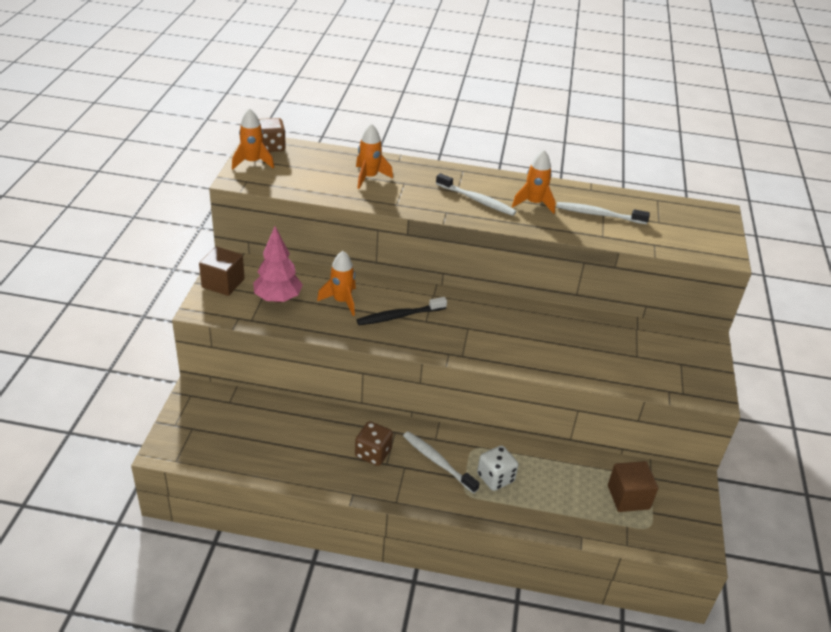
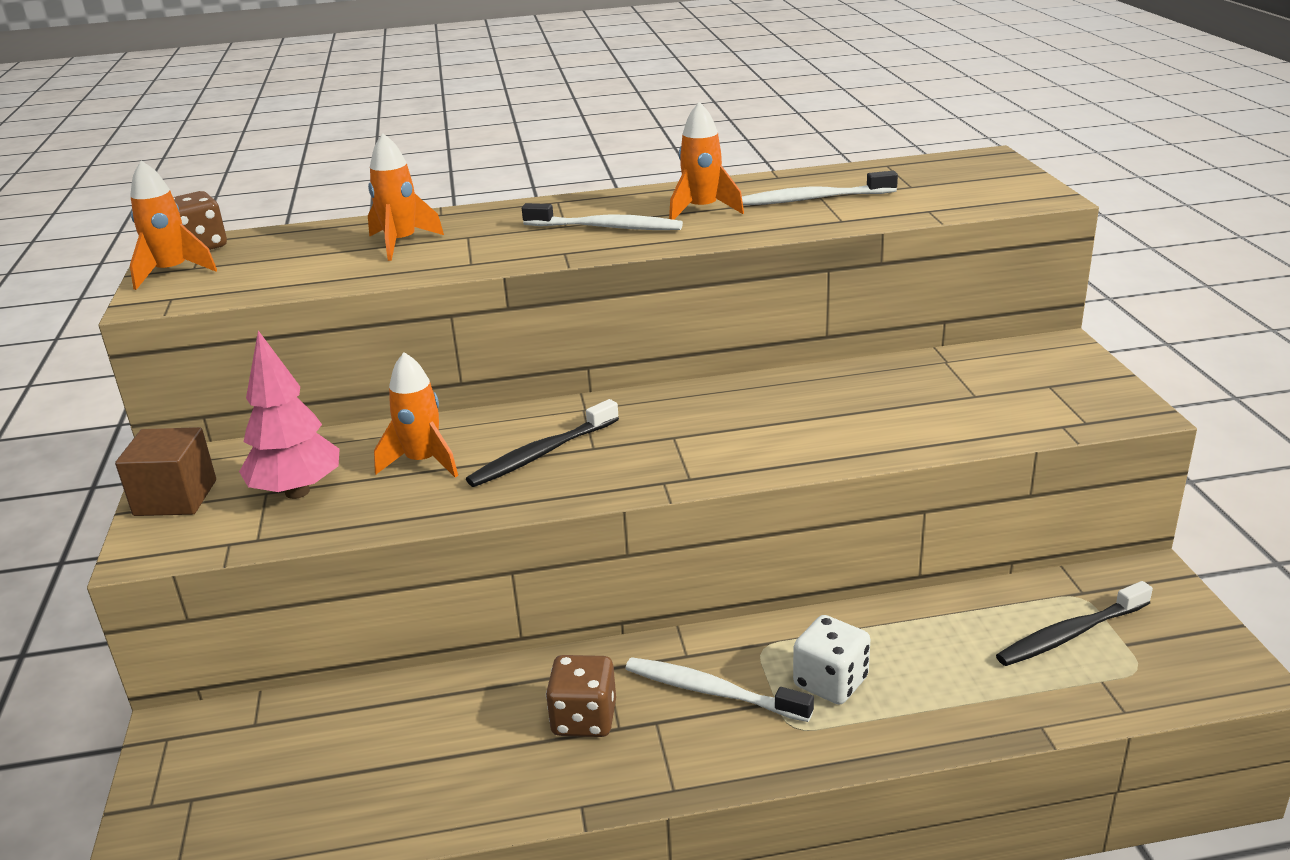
camera: 15 degrees left, 10 degrees down
(628, 497) = (1070, 634): brown cube -> black toothbrush

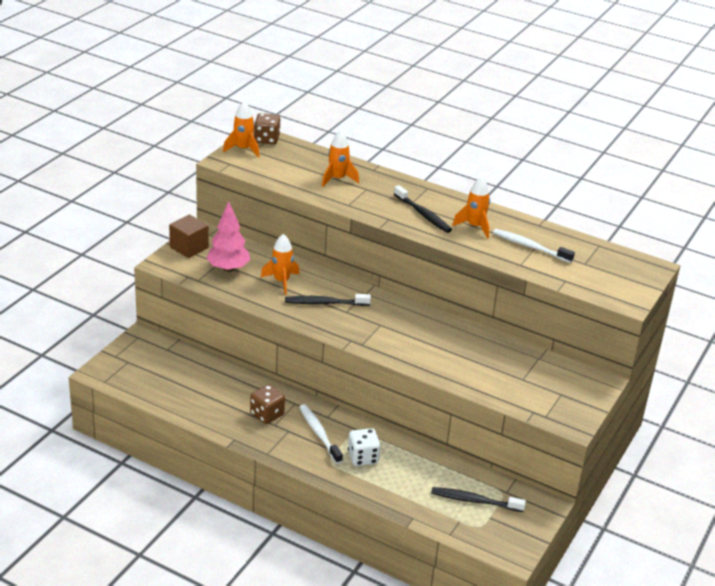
camera: 35 degrees right, 5 degrees up
(606, 227) = (423, 214): white toothbrush -> black toothbrush

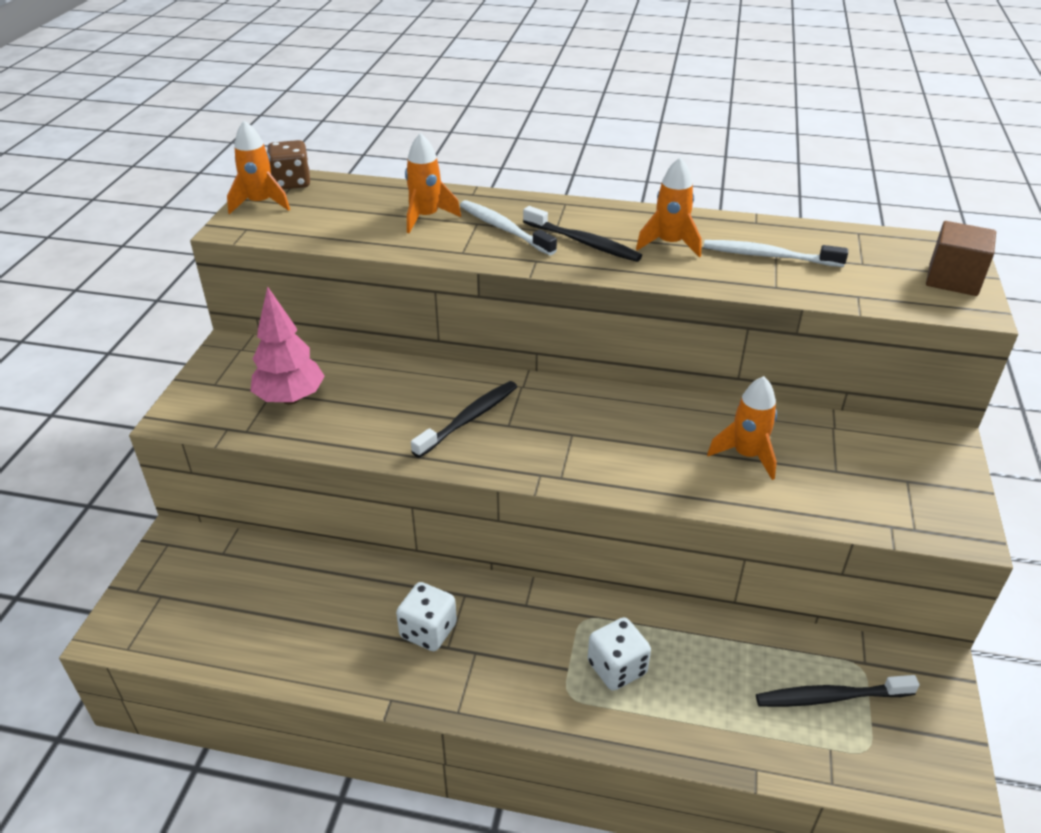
camera: 15 degrees left, 5 degrees up
(189, 247) = (214, 378): brown cube -> brown cube (953, 279)
(267, 414) = (428, 631): brown dice -> white dice
(281, 281) = (384, 399): orange rocket -> orange rocket (746, 455)
(319, 434) = (527, 642): white toothbrush -> white toothbrush (504, 229)
(325, 303) = (469, 419): black toothbrush -> black toothbrush turned 150 degrees clockwise

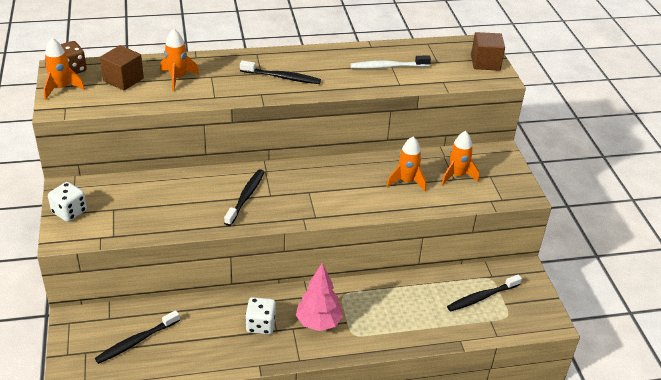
camera: 25 degrees left, 0 degrees up
(236, 601) = (136, 341): none -> black toothbrush
(291, 398) = (129, 210): pink tree -> pink tree (318, 322)
(350, 206) = (123, 80): none -> brown cube
(504, 229) = (230, 77): white toothbrush -> none
(617, 668) = (372, 314): white dice -> white dice (69, 212)
(669, 244) = (331, 69): orange rocket -> orange rocket (457, 176)

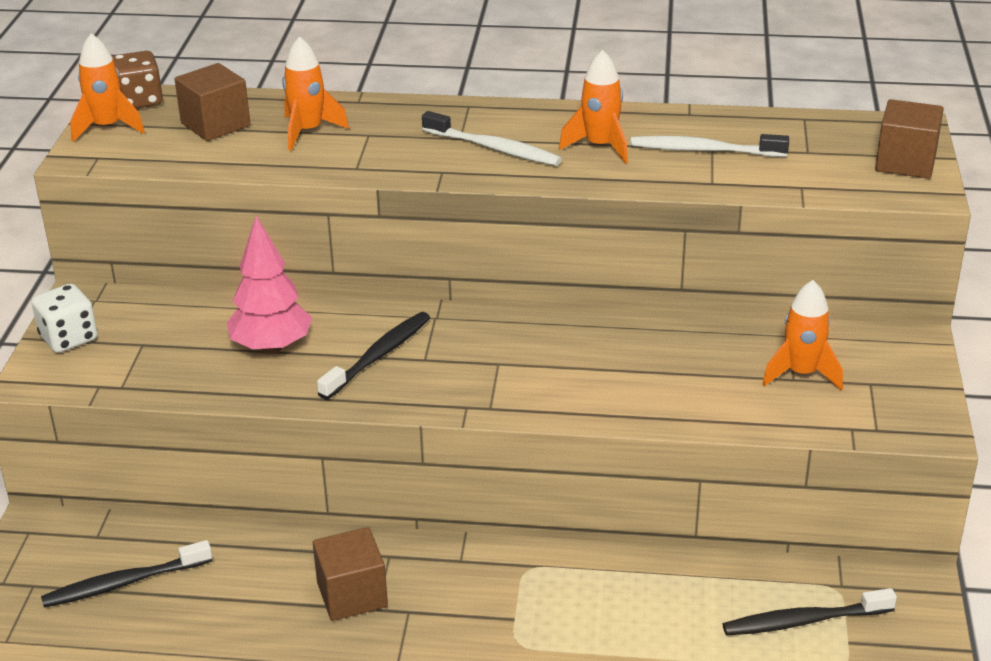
camera: 20 degrees right, 5 degrees down
(260, 325) = (352, 594): white dice -> brown cube
(282, 77) = (494, 148): black toothbrush -> white toothbrush
(318, 322) = (460, 610): pink tree -> pink tree (272, 347)
(406, 181) = (695, 370): orange rocket -> orange rocket (600, 146)

